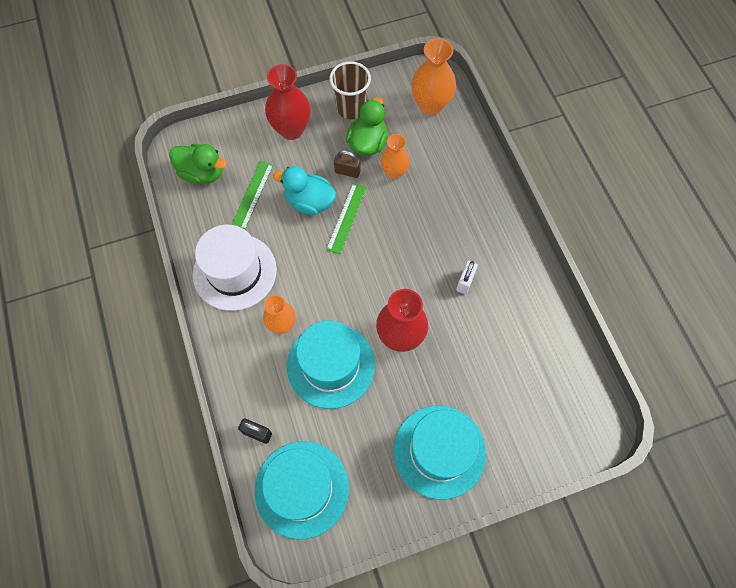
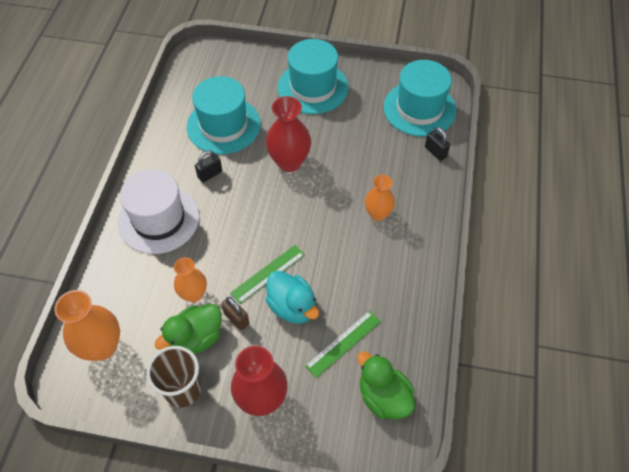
camera: 150 degrees left, 10 degrees down
(235, 272) = (397, 276): white hat -> white hat (159, 219)
(330, 365) = (355, 168): turquoise hat -> turquoise hat (223, 125)
(465, 282) = (210, 174): white padlock -> black padlock

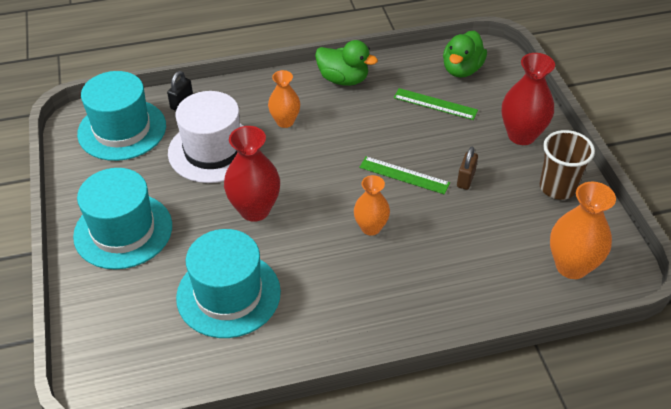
camera: 115 degrees left, 10 degrees down
(159, 219) = (401, 293): white hat -> white hat (213, 150)
(193, 294) = (465, 221): orange vase -> orange vase (371, 228)
(196, 338) = (506, 199): green duck -> green duck (343, 79)
(210, 174) = (312, 274): black padlock -> none
(292, 307) = (425, 146): turquoise duck -> none

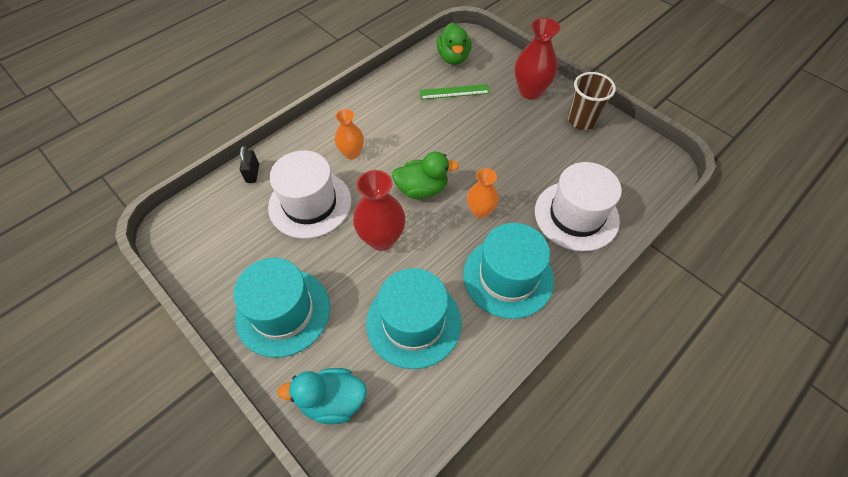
camera: 30 degrees left, 10 degrees up
(111, 322) = (332, 401): none -> turquoise duck
(122, 129) = (215, 220): turquoise hat -> turquoise hat (508, 277)
(343, 79) = (372, 99): green duck -> green duck (422, 189)
(404, 175) = (473, 157): green ruler -> none
(466, 179) = (518, 141): brown padlock -> none
(470, 277) = (576, 215): none -> white hat
(571, 266) = (633, 175): orange vase -> none

